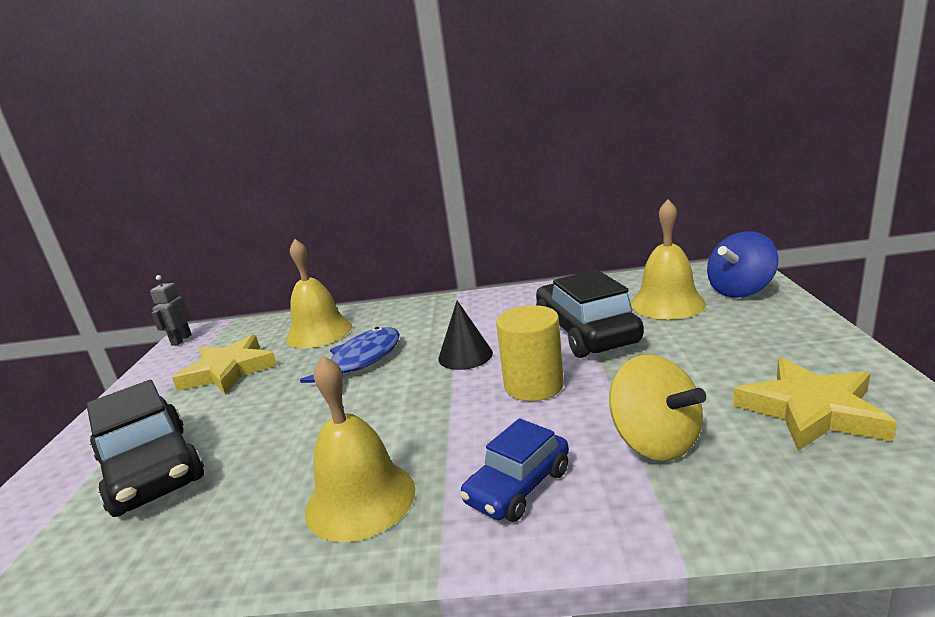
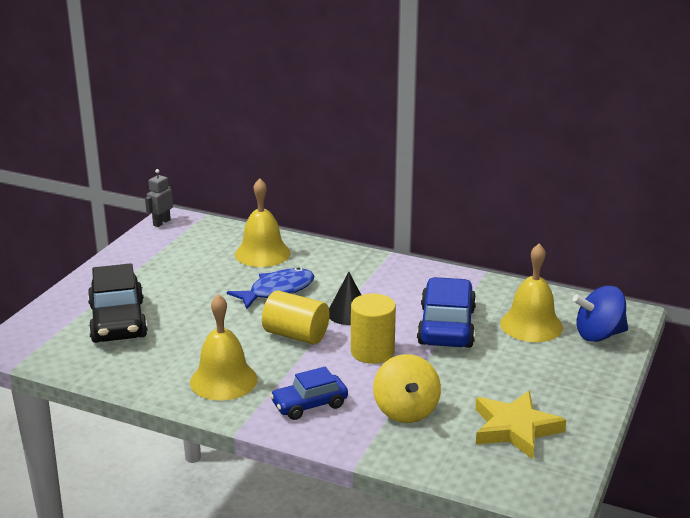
camera: 20 degrees right, 5 degrees up
(229, 371) = (185, 265): yellow star -> none
(421, 400) = (296, 335): none -> yellow cylinder
(586, 332) = (446, 326): black car -> blue car

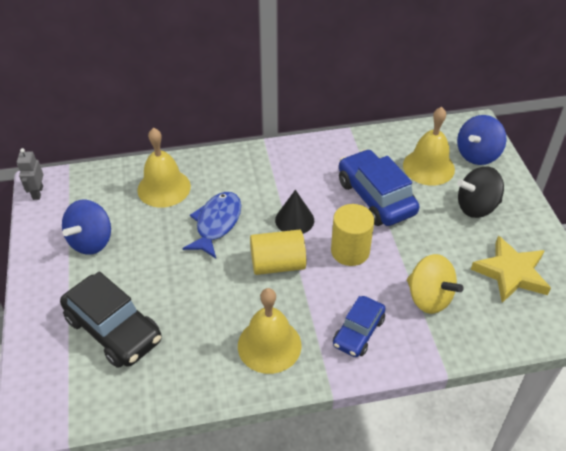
camera: 35 degrees left, 20 degrees up
(165, 265) = (91, 241): none -> blue spinning top
(543, 370) = (476, 207): none -> black spinning top

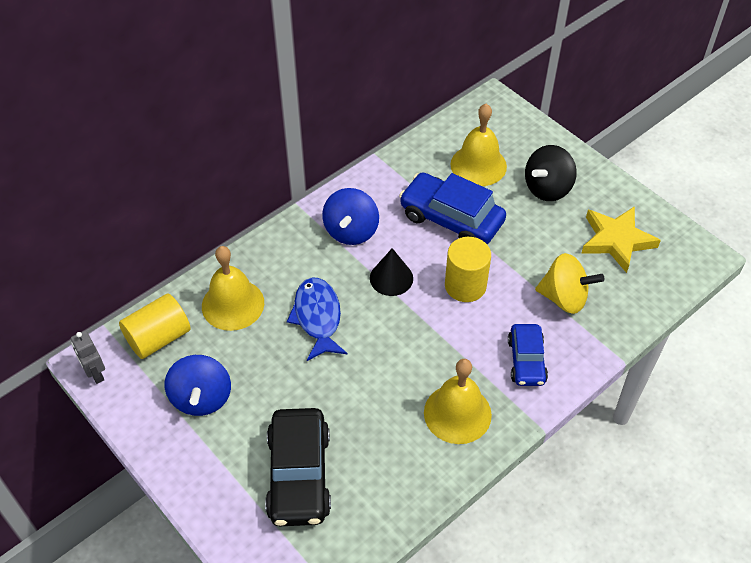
camera: 30 degrees left, 5 degrees up
(113, 329) = (299, 475): black car -> black car turned 75 degrees clockwise
(278, 264) = (408, 331): yellow cylinder -> yellow cylinder (158, 338)
(477, 155) = (514, 133): blue spinning top -> blue spinning top (351, 231)

